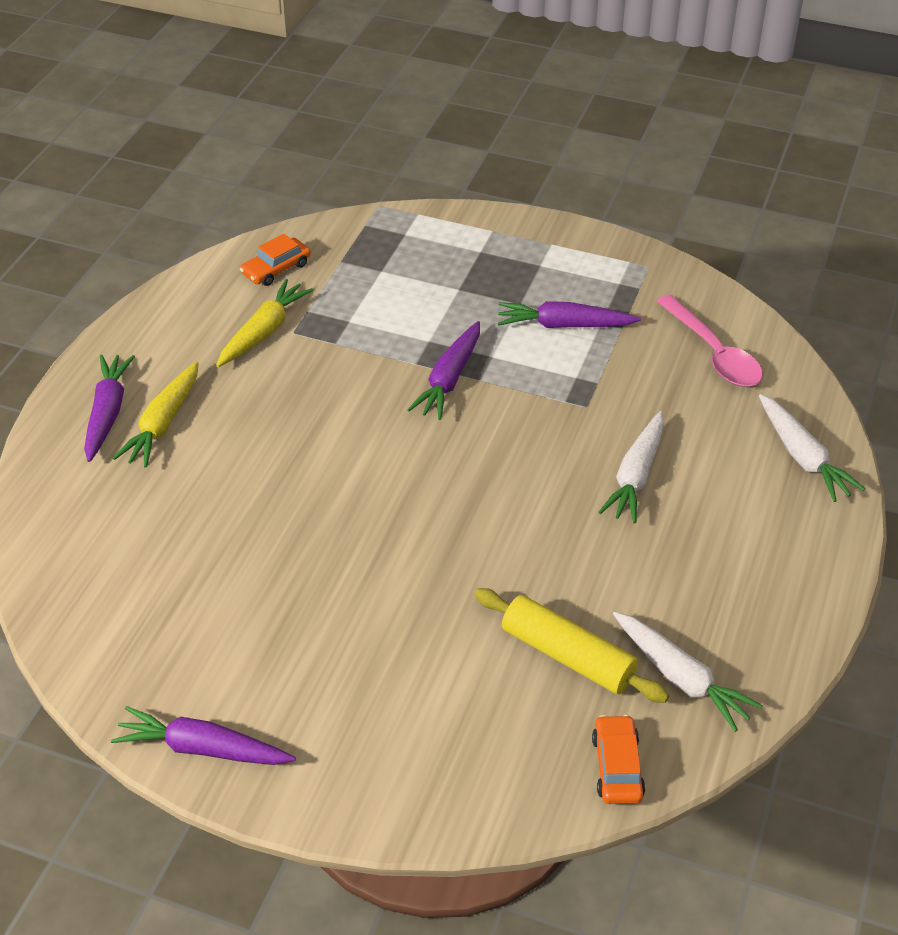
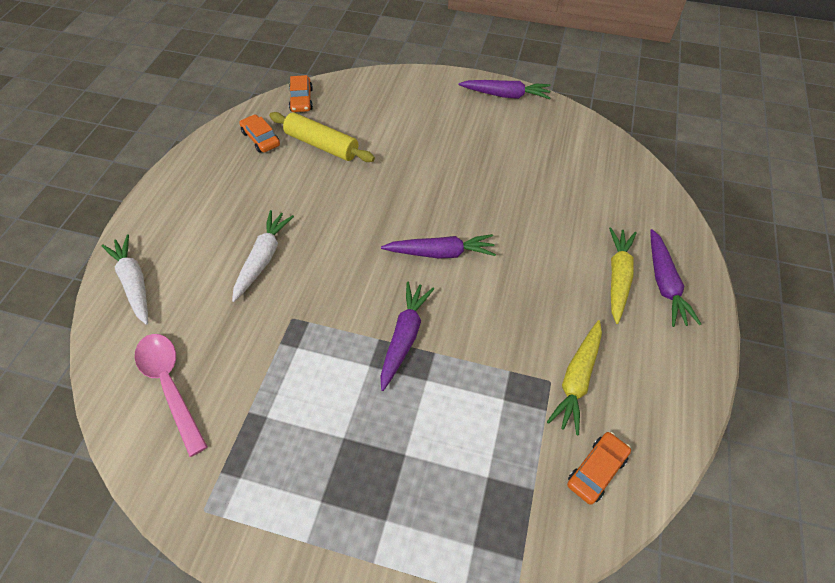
camera: 175 degrees right, 10 degrees up
(564, 325) = (302, 410): purple carrot -> purple carrot (440, 253)
(680, 677) = (261, 139): white carrot -> orange car

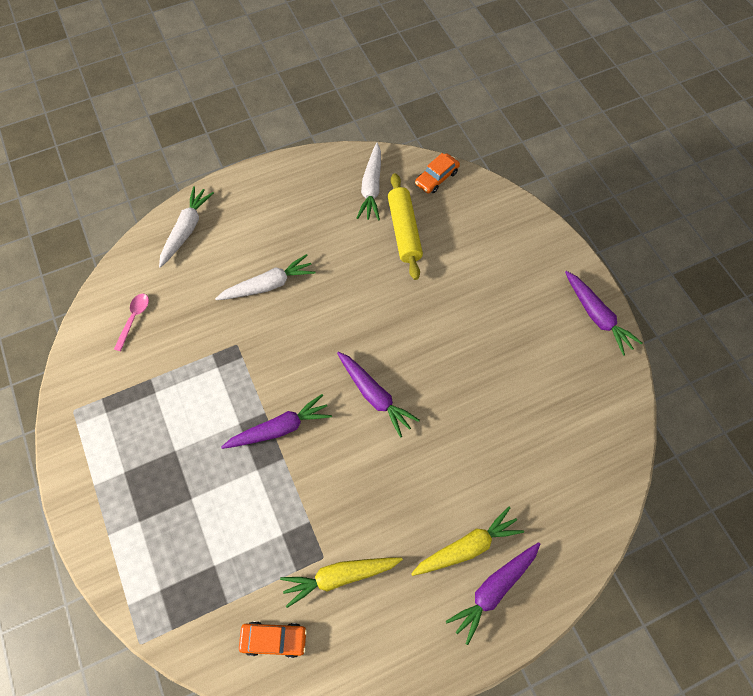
camera: 50 degrees right, 10 degrees up
(170, 385) = (134, 319): pink spoon -> pink spoon, size x0.57
(261, 139) = (371, 187): orange car -> white carrot

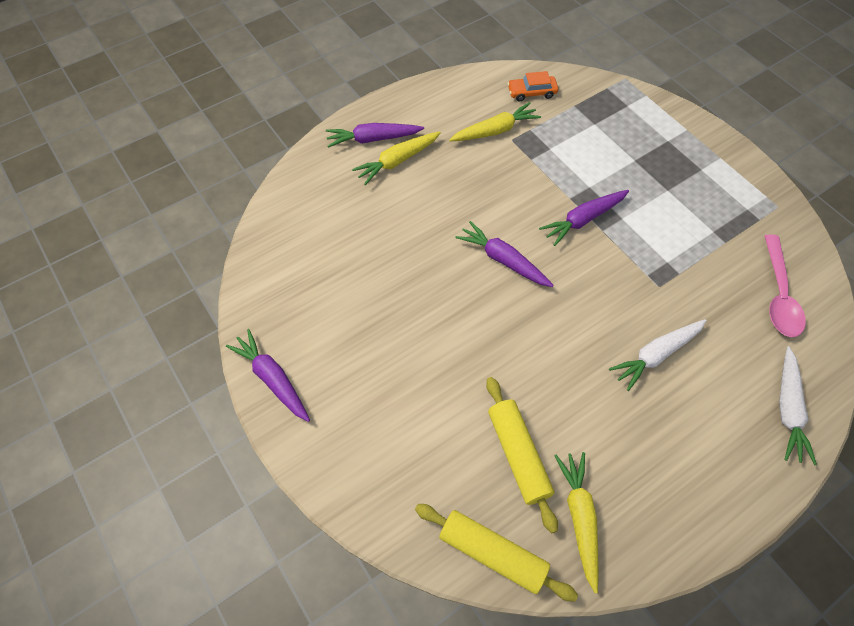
camera: 170 degrees right, 5 degrees down
(134, 319) = (778, 295): pink spoon -> pink spoon, size x1.76
(371, 187) = (579, 518): white carrot -> yellow carrot
(436, 178) = (492, 553): orange car -> yellow rolling pin
(494, 589) = (373, 139): purple carrot -> purple carrot turned 135 degrees counterclockwise

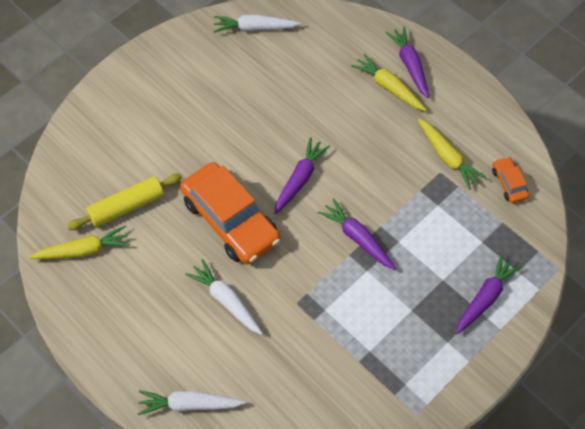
camera: 80 degrees right, 0 degrees up
(273, 379) = (166, 47): purple carrot -> purple carrot (485, 298)
(275, 274) = (255, 28): none -> white carrot
(492, 553) = (55, 198): yellow rolling pin -> none
(550, 336) = (230, 220): none -> orange car
(778, 295) = (306, 406): pink spoon -> none

